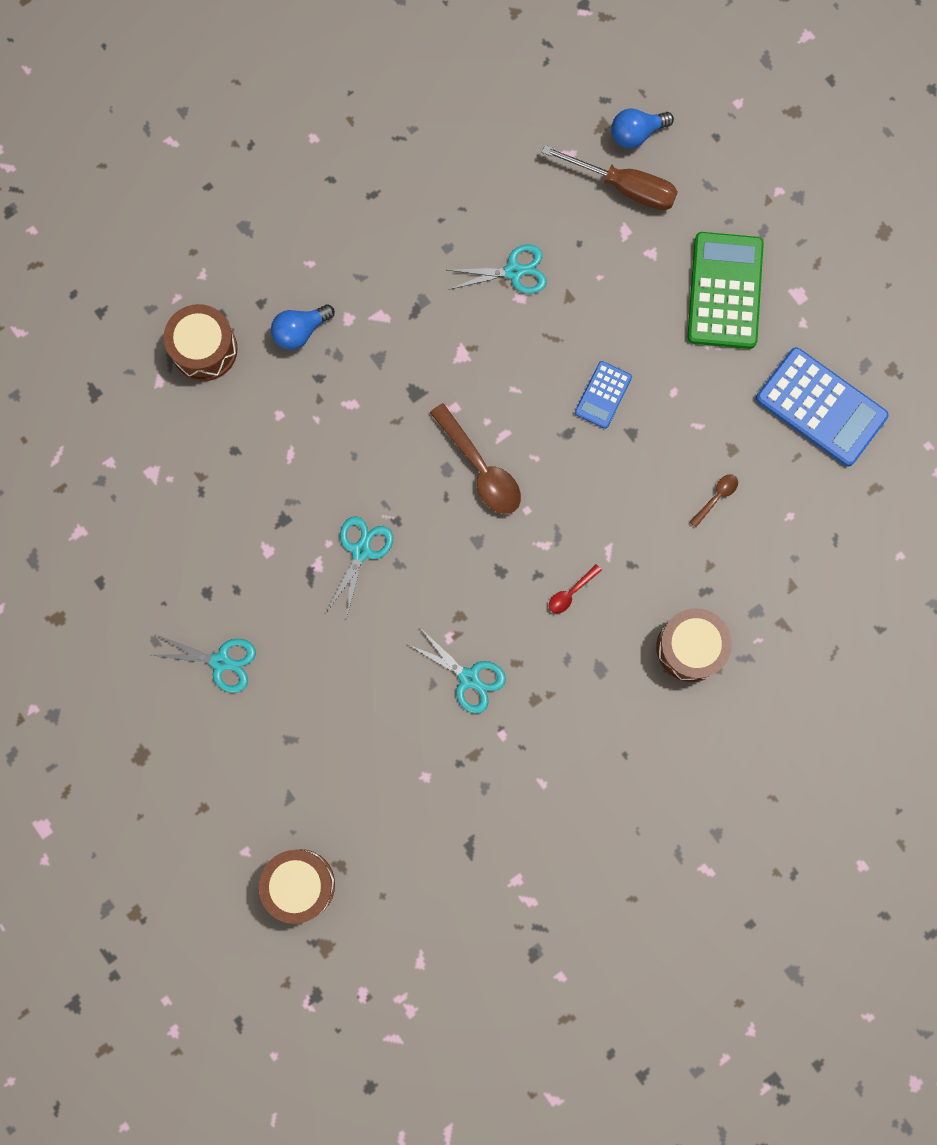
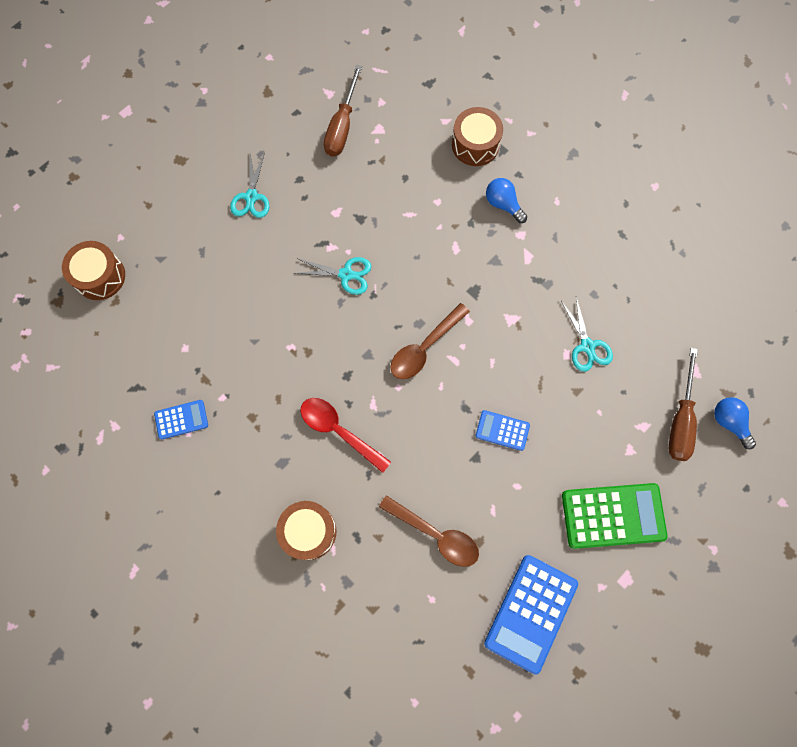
camera: 80 degrees right, 5 degrees down
(136, 522) = (342, 126): none -> brown screwdriver
(469, 678) = (262, 366): turquoise scissors -> none
(522, 791) = (181, 419): none -> blue calculator
(571, 593) = (338, 431): red spoon -> red spoon, size x2.03
(716, 497) = (436, 534): brown spoon -> brown spoon, size x2.03

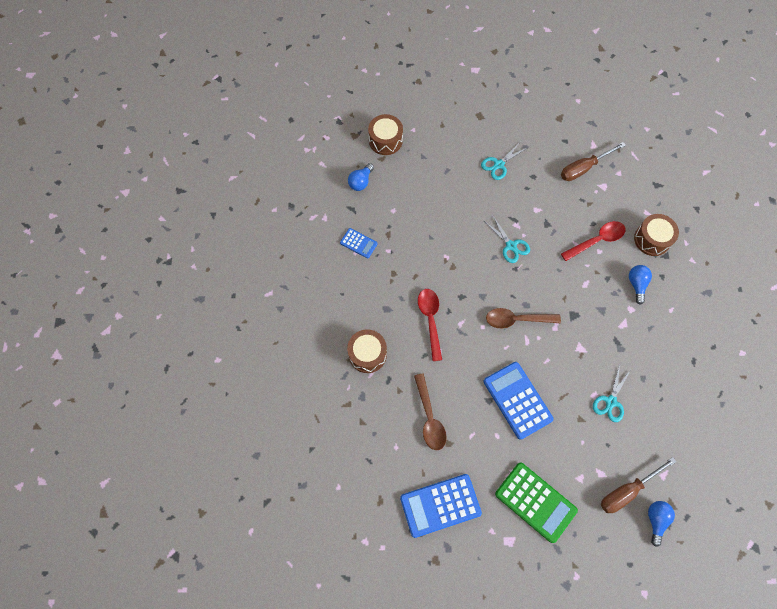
camera: 45 degrees right, 5 degrees down
(117, 348) = (361, 182): none -> blue light bulb
(425, 192) = (597, 240): none -> red spoon
(502, 430) = (517, 400): blue calculator -> blue calculator, size x1.90

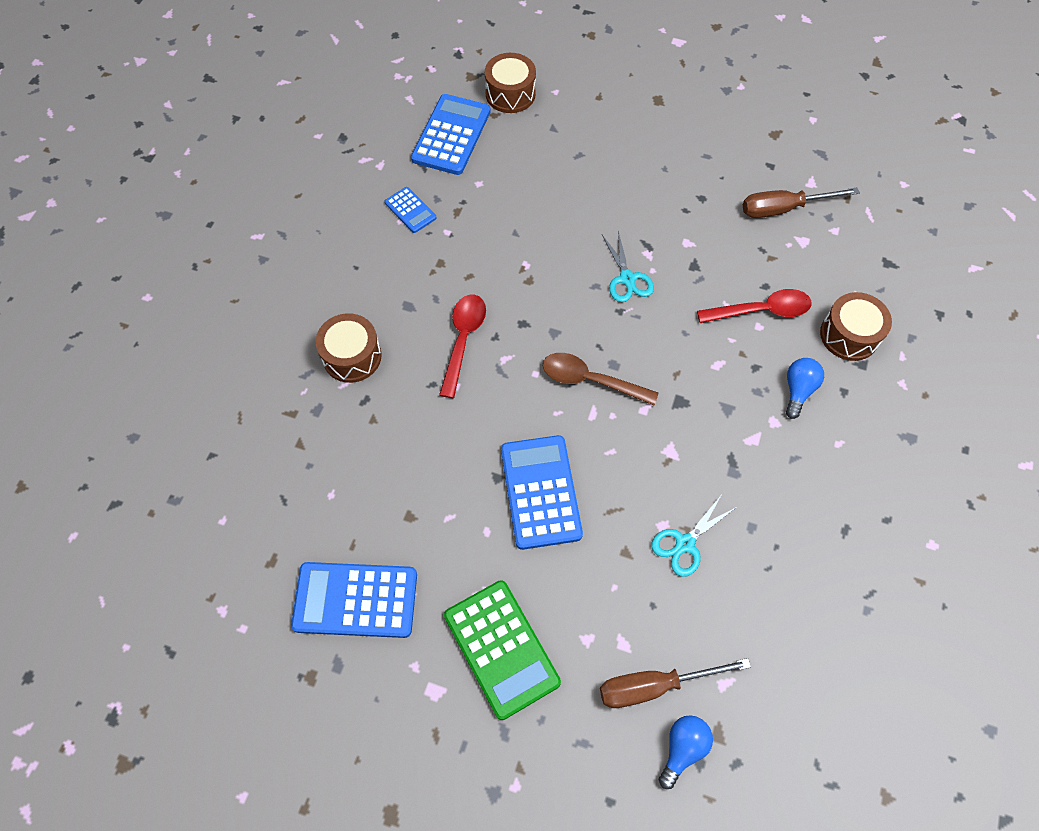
camera: 20 degrees right, 5 degrees down
(361, 182) = (451, 135): blue light bulb -> blue calculator
(429, 418) = (399, 471): brown spoon -> none
(499, 164) = (657, 168): turquoise scissors -> none

